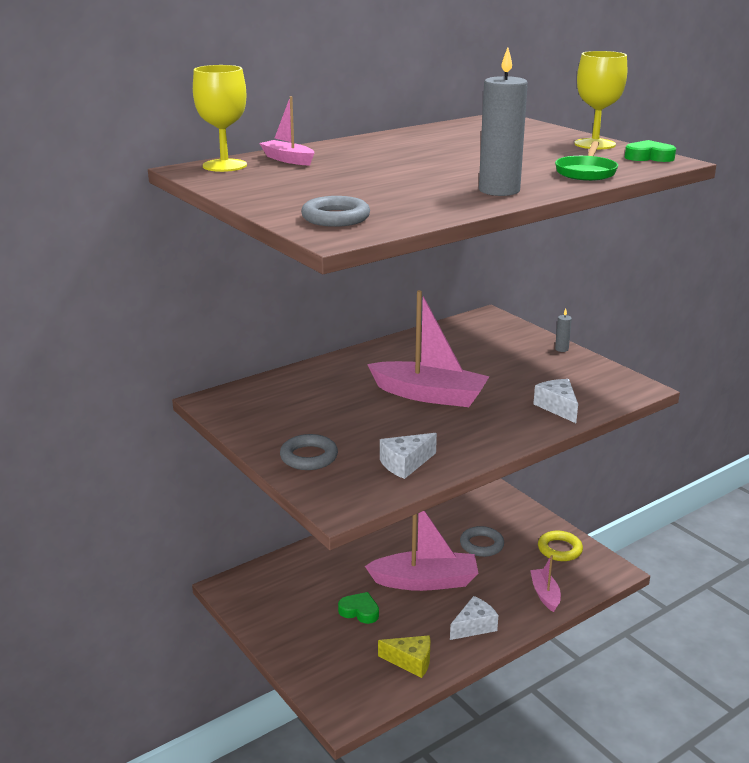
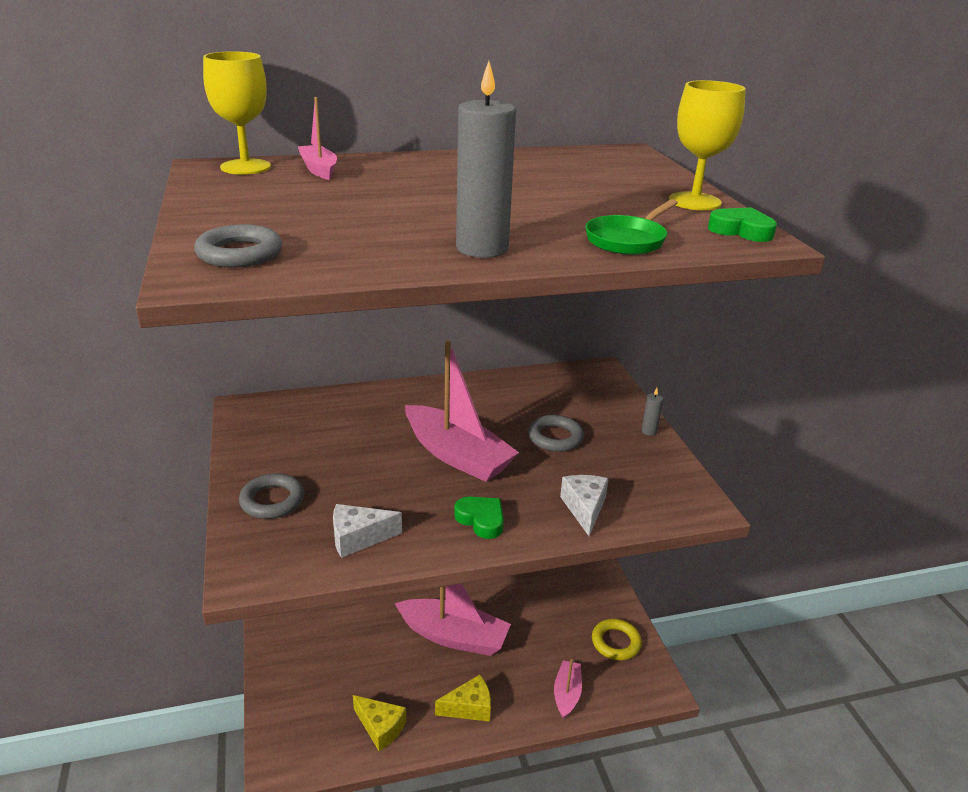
camera: 20 degrees right, 5 degrees up
(359, 611) = (369, 650): green heart -> green heart (481, 520)
(474, 626) = (469, 707): white cheese -> yellow cheese
(481, 545) = (536, 611): grey ring -> grey ring (555, 437)

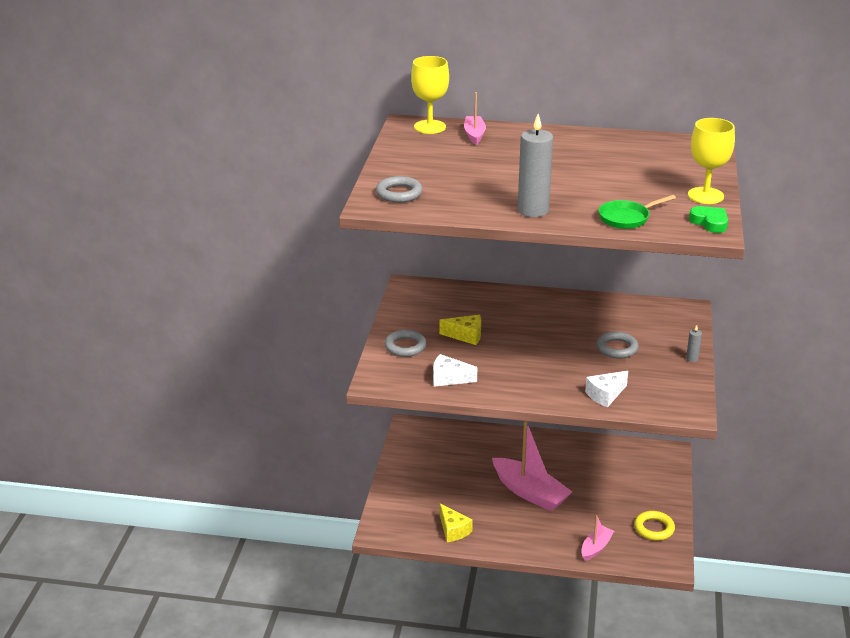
camera: 25 degrees right, 0 degrees up
(457, 455) = (538, 345): pink boat -> none
(469, 707) = (520, 536): yellow cheese -> yellow cheese (466, 336)
(481, 520) = (531, 386): green heart -> none
(584, 508) = (605, 395): white cheese -> white cheese turned 150 degrees counterclockwise

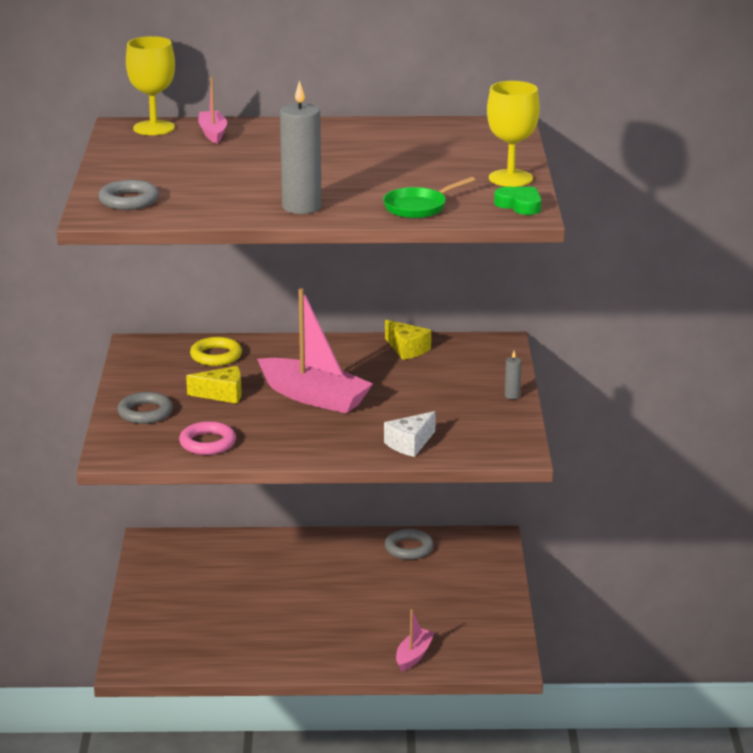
camera: 10 degrees left, 5 degrees down
(448, 378) = (207, 443): white cheese -> pink ring
(453, 530) = (226, 655): yellow cheese -> yellow cheese (407, 349)
(530, 492) = (320, 602): pink boat -> pink boat (314, 397)
(616, 348) = (417, 392): grey ring -> grey ring (408, 548)
(654, 528) = (484, 626): yellow ring -> yellow ring (216, 356)

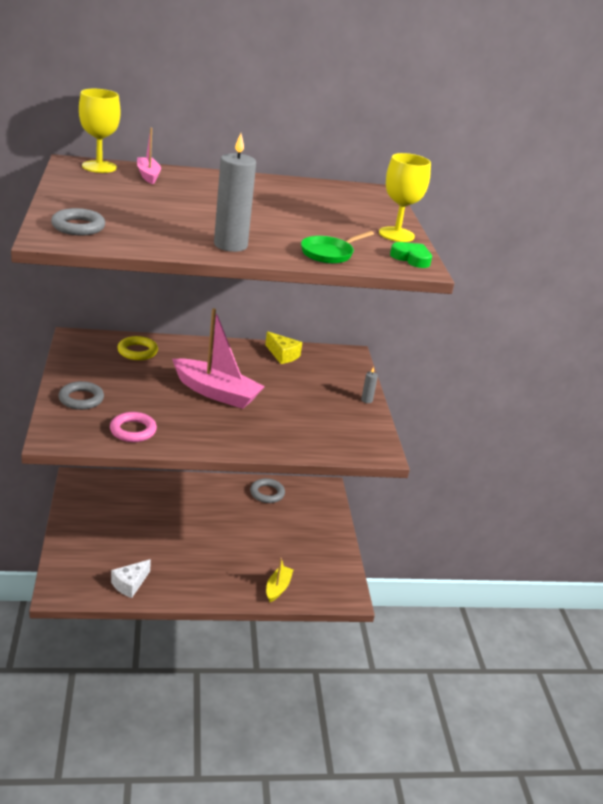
camera: 10 degrees left, 5 degrees up
(222, 394) = (143, 386): yellow cheese -> none
(410, 444) = (295, 439): white cheese -> white cheese (130, 584)
(414, 655) = (278, 588): pink boat -> yellow boat

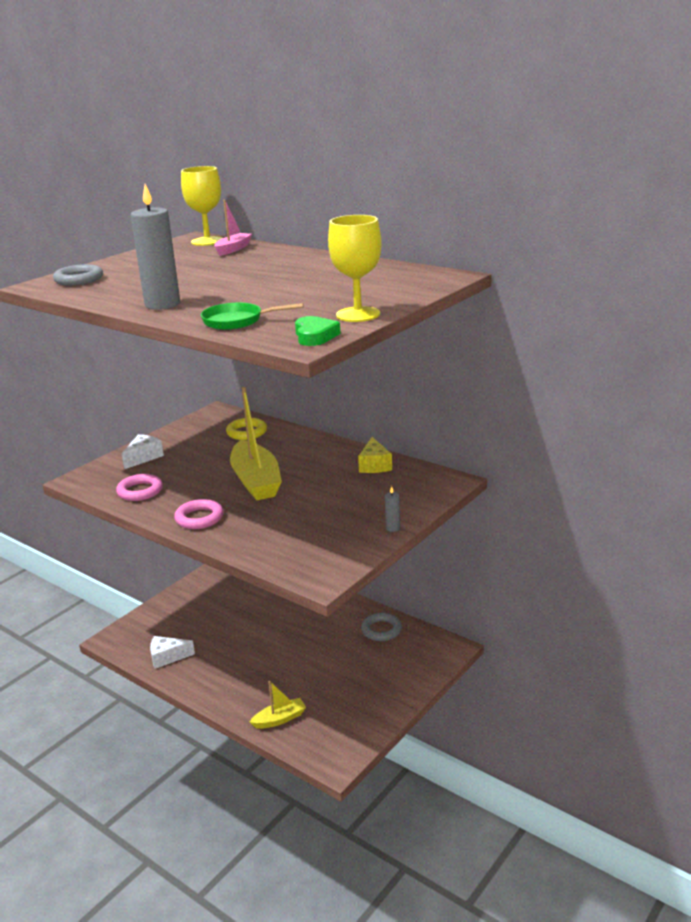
camera: 50 degrees right, 5 degrees down
(81, 399) = (143, 457): grey ring -> white cheese
(216, 393) = (256, 481): pink boat -> yellow boat
(223, 437) = (199, 518): none -> pink ring

